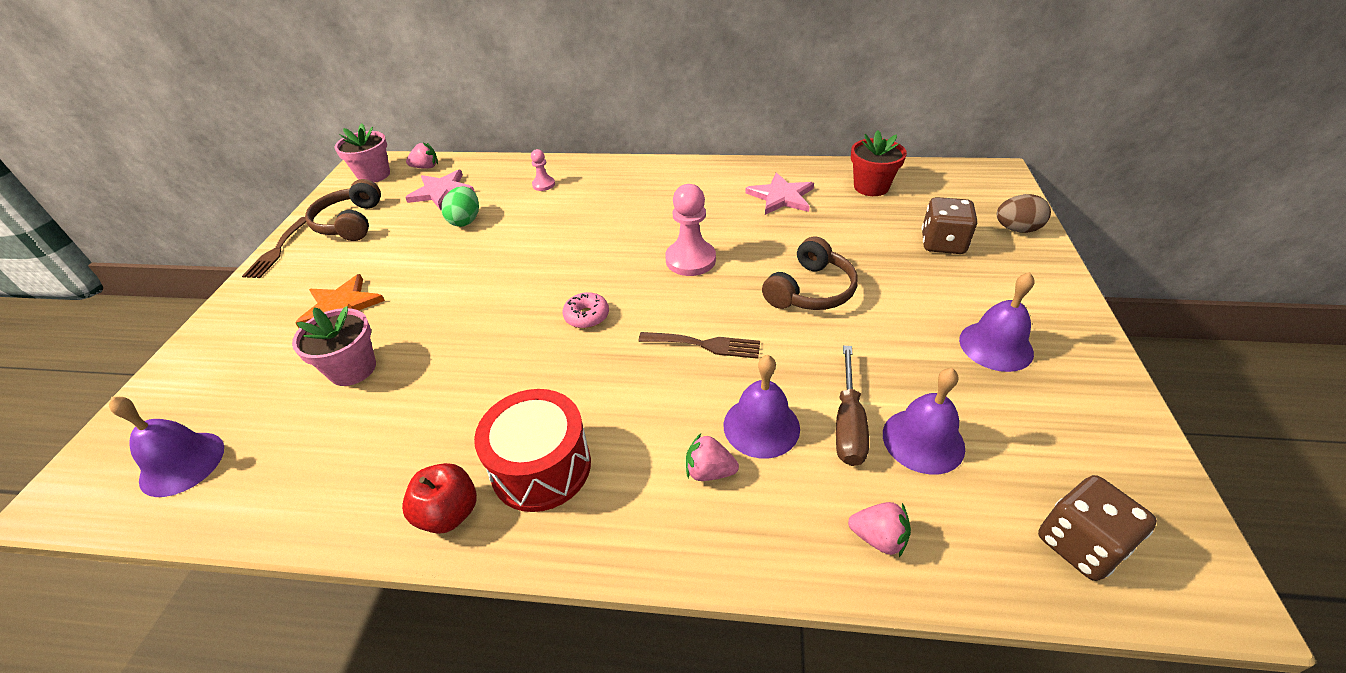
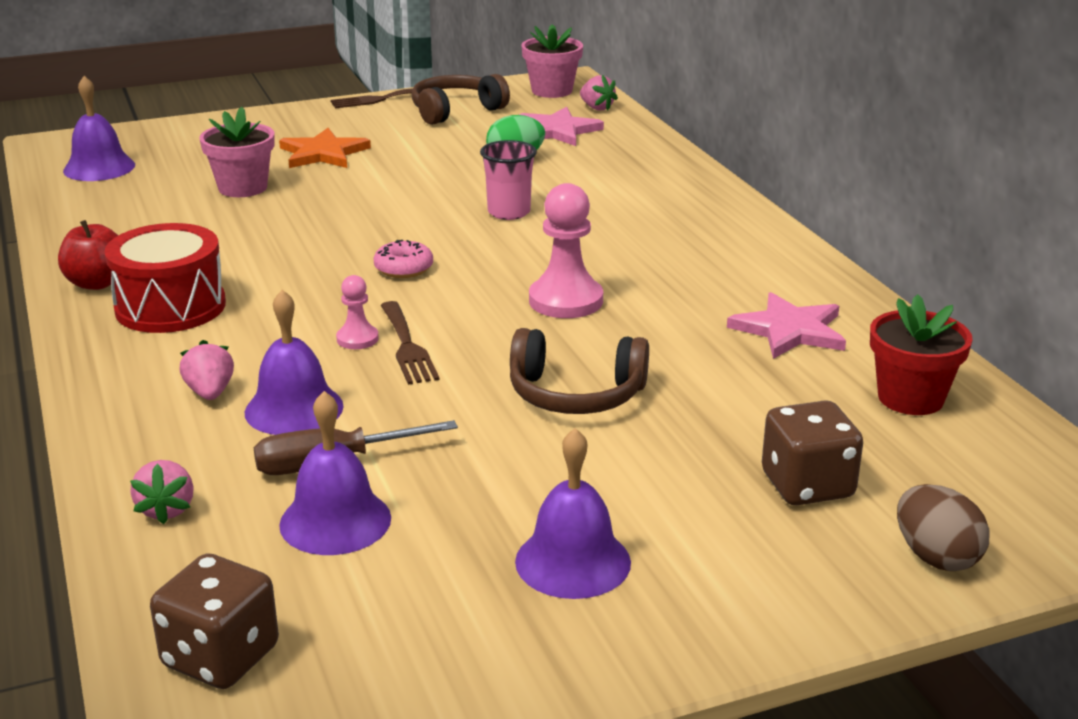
camera: 60 degrees right, 15 degrees down
(543, 184) = (634, 175): pink pawn -> pink pawn (357, 339)
(545, 246) = (509, 212): none -> pink cup

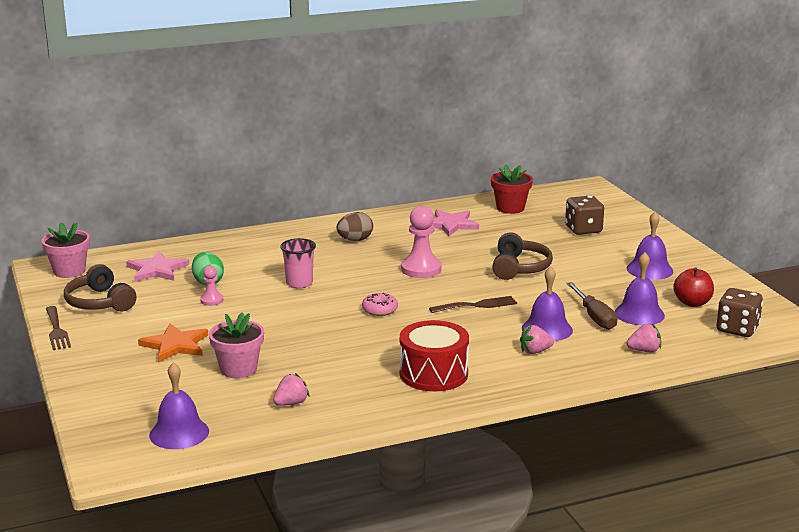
camera: 90 degrees left, 5 degrees down
(97, 283) = (400, 402): red apple -> red apple (692, 303)
(357, 339) = (470, 318): pink pawn -> pink pawn (212, 300)
(596, 108) = (115, 258): pink strawberry -> pink strawberry (291, 403)
(936, 557) = (623, 214): brown egg -> brown egg (355, 240)

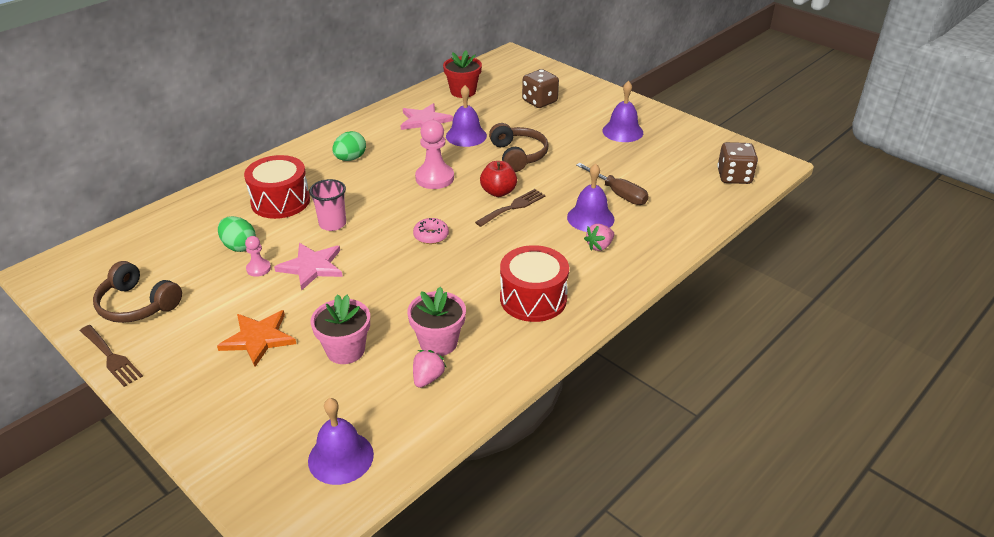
camera: 25 degrees left, 15 degrees up
(69, 271) = (75, 271): pink flower pot -> pink flower pot (438, 342)
(157, 270) = (174, 244): pink star -> pink star (312, 267)
(267, 258) = (280, 201): none -> red drum
(355, 240) = (350, 158): brown egg -> green egg
(639, 314) = (650, 181): purple bell -> purple bell (466, 136)
(644, 351) = (684, 220): pink strawberry -> none
(692, 303) = (681, 158): red apple -> red apple (498, 192)

